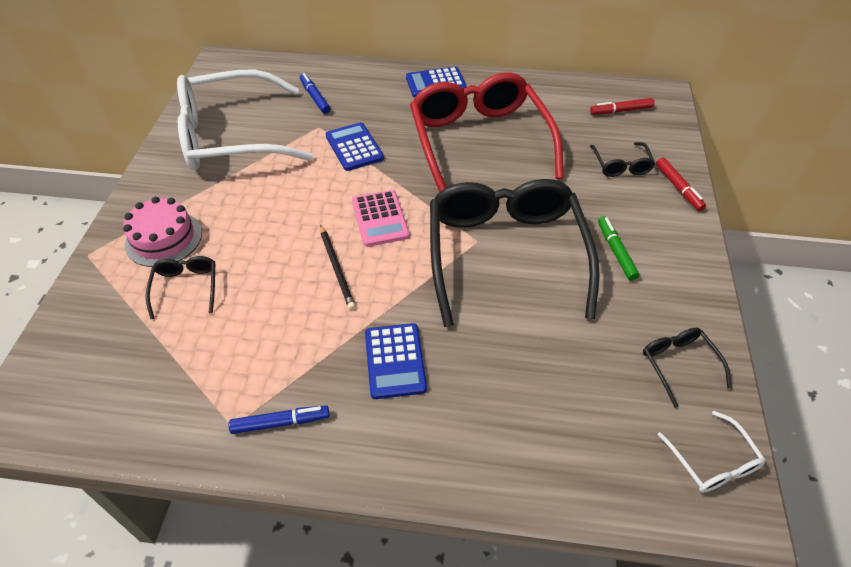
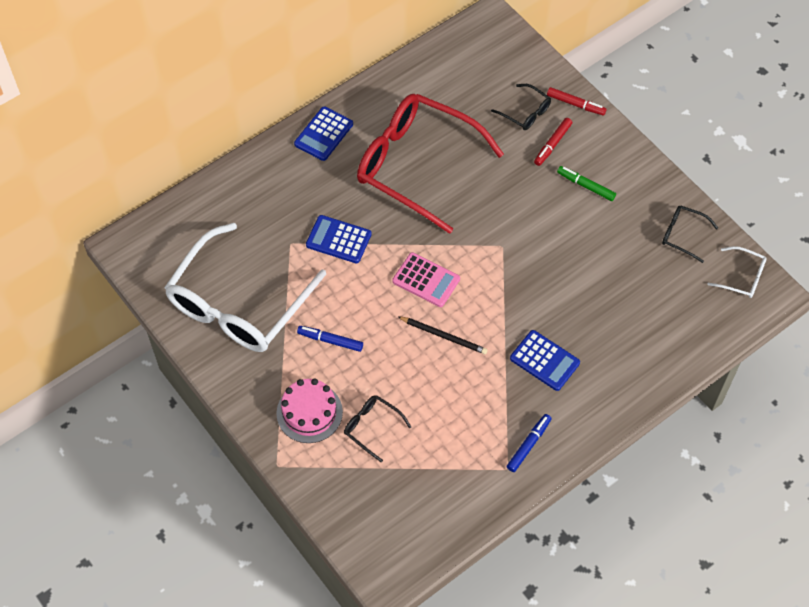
camera: 45 degrees left, 10 degrees up
(315, 97) = (251, 219): blue marker -> blue marker (330, 340)
(506, 255) = (528, 242): black glasses -> none
(621, 111) = (479, 60): red marker -> red marker (552, 144)

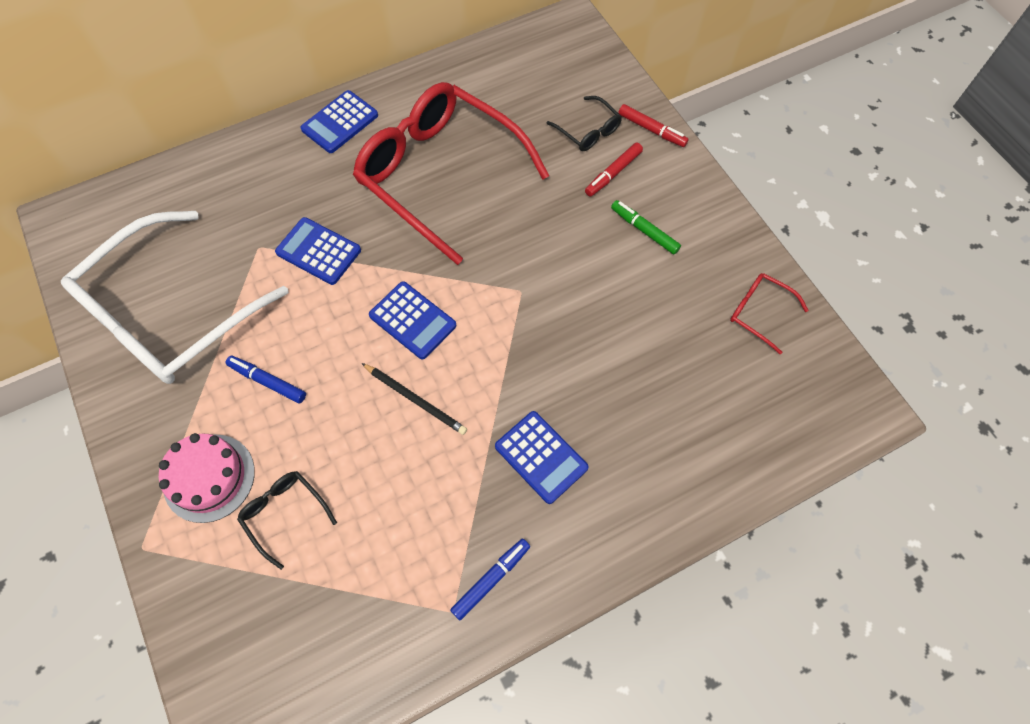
camera: 10 degrees right, 5 degrees up
(426, 280) = (412, 320): pink calculator -> blue calculator
(683, 235) = (759, 313): black glasses -> red glasses
(741, 277) = (830, 382): white glasses -> none

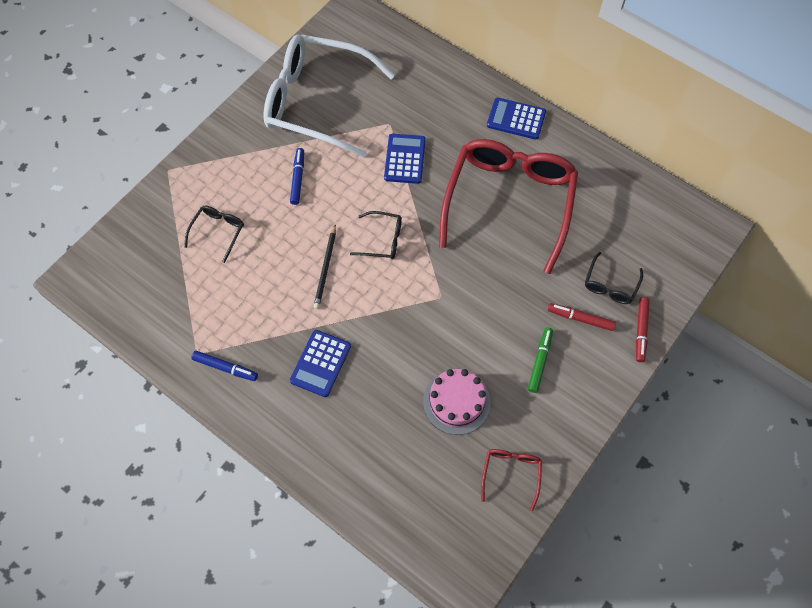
camera: 65 degrees right, 0 degrees up
(209, 477) = (223, 181): pink cake -> pink cake (456, 402)
(412, 320) = (382, 240): blue calculator -> black glasses

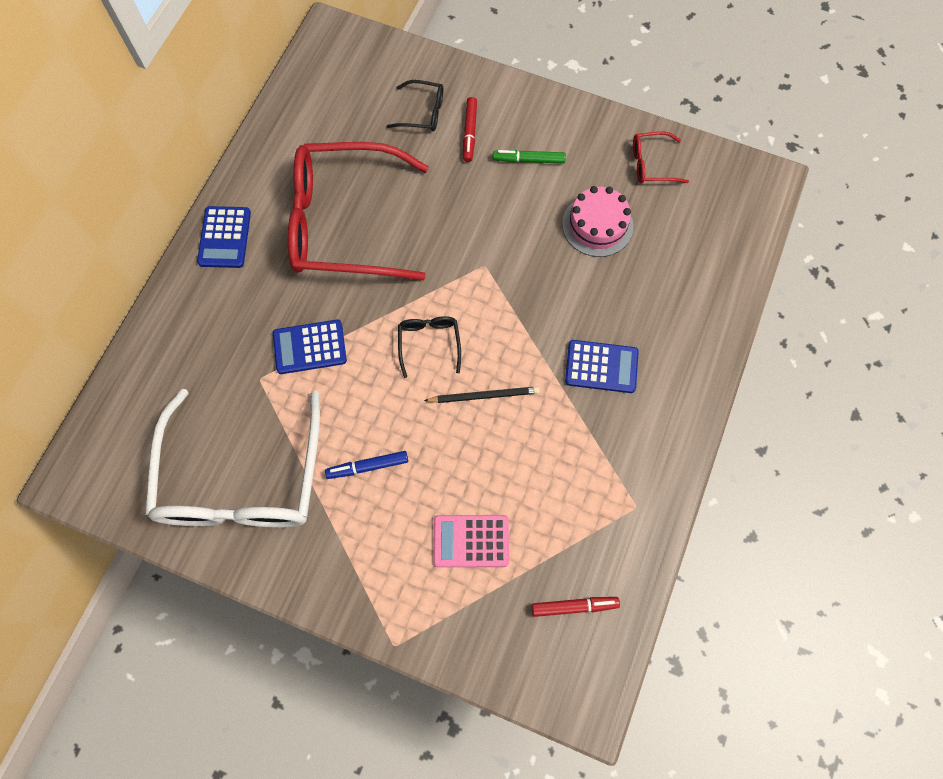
camera: 105 degrees left, 5 degrees up
(218, 232) = (471, 541): black glasses -> pink calculator
(225, 368) = (641, 468): blue marker -> none
(640, 331) = (467, 80): red marker -> red marker (574, 606)

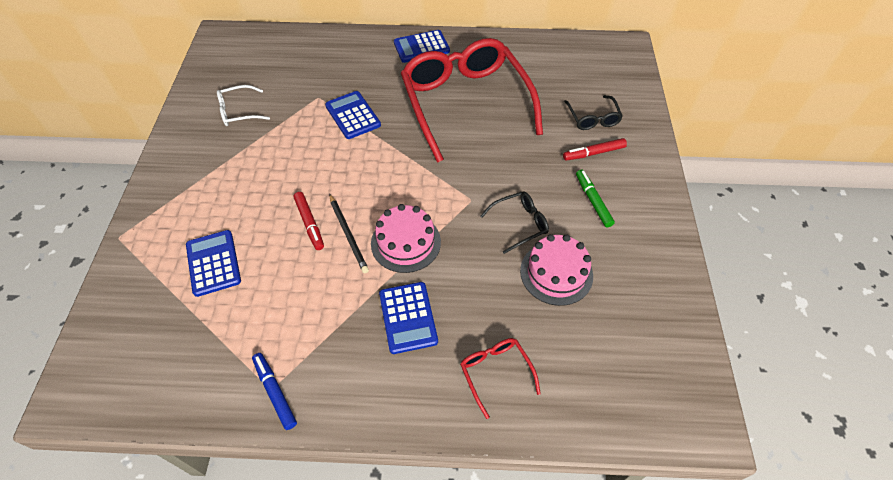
camera: 70 degrees right, 15 degrees down
(241, 478) = (239, 111): white glasses -> white glasses, size x0.41
(367, 466) = (264, 177): blue marker -> blue marker (275, 392)
(429, 344) = (382, 184): black glasses -> black glasses (519, 224)
(471, 541) = (213, 263): pink calculator -> blue calculator
(515, 343) = (405, 242): none -> pink cake
(574, 606) = (163, 360): red marker -> red marker (309, 223)
(652, 164) = (652, 302): red glasses -> red glasses (496, 373)

